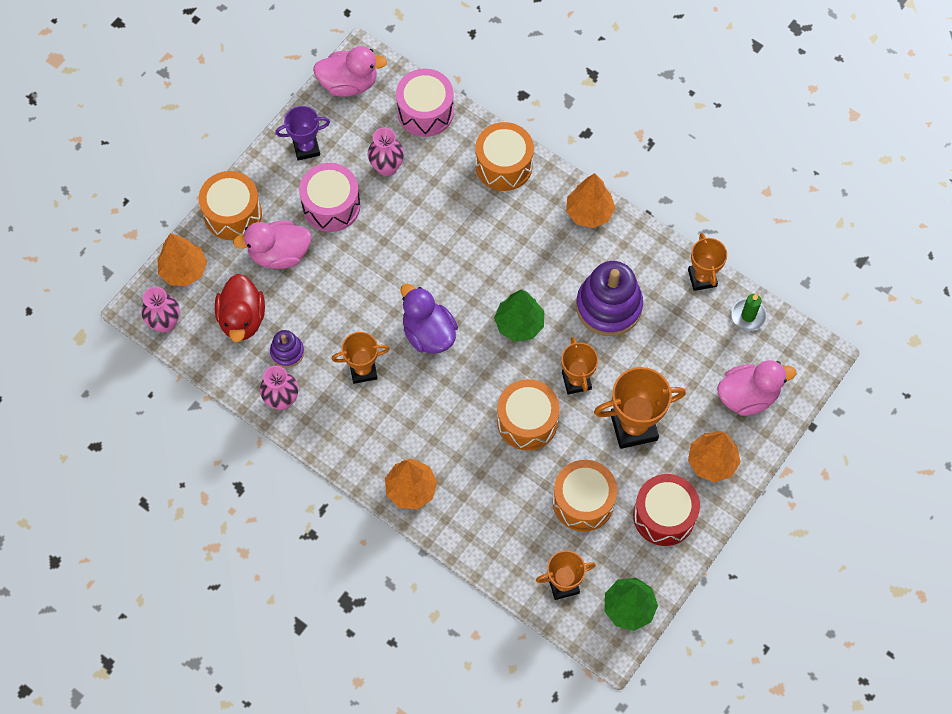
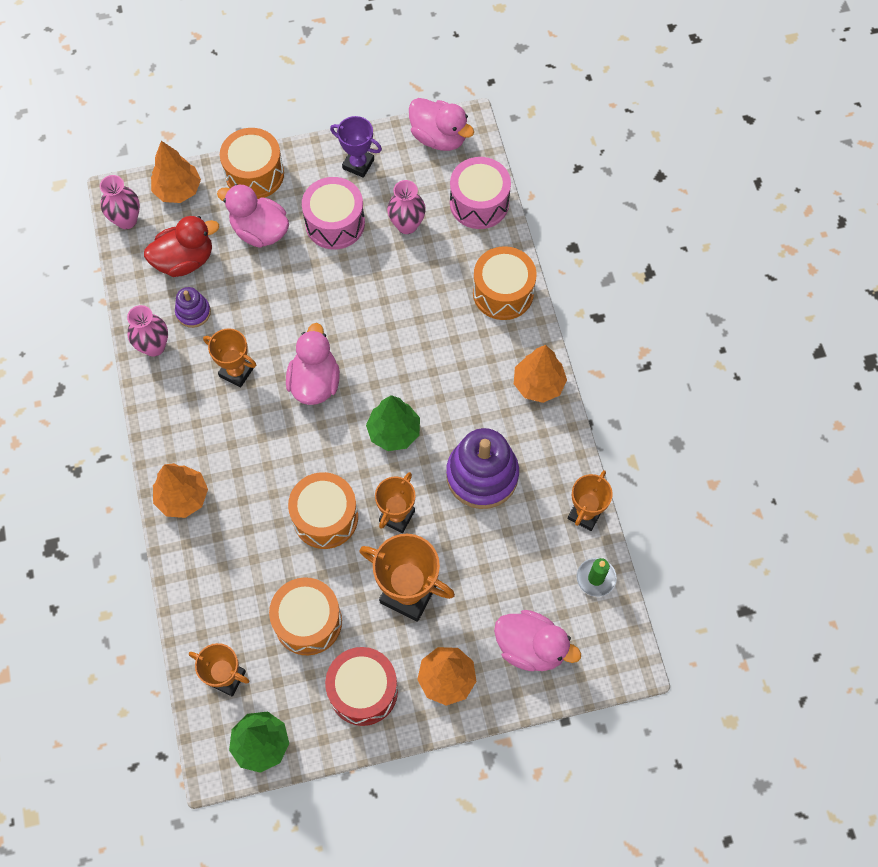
camera: 40 degrees right, 0 degrees up
(242, 319) = (185, 260): red duck -> red duck turned 150 degrees counterclockwise
(428, 333) = (315, 382): purple duck -> pink duck

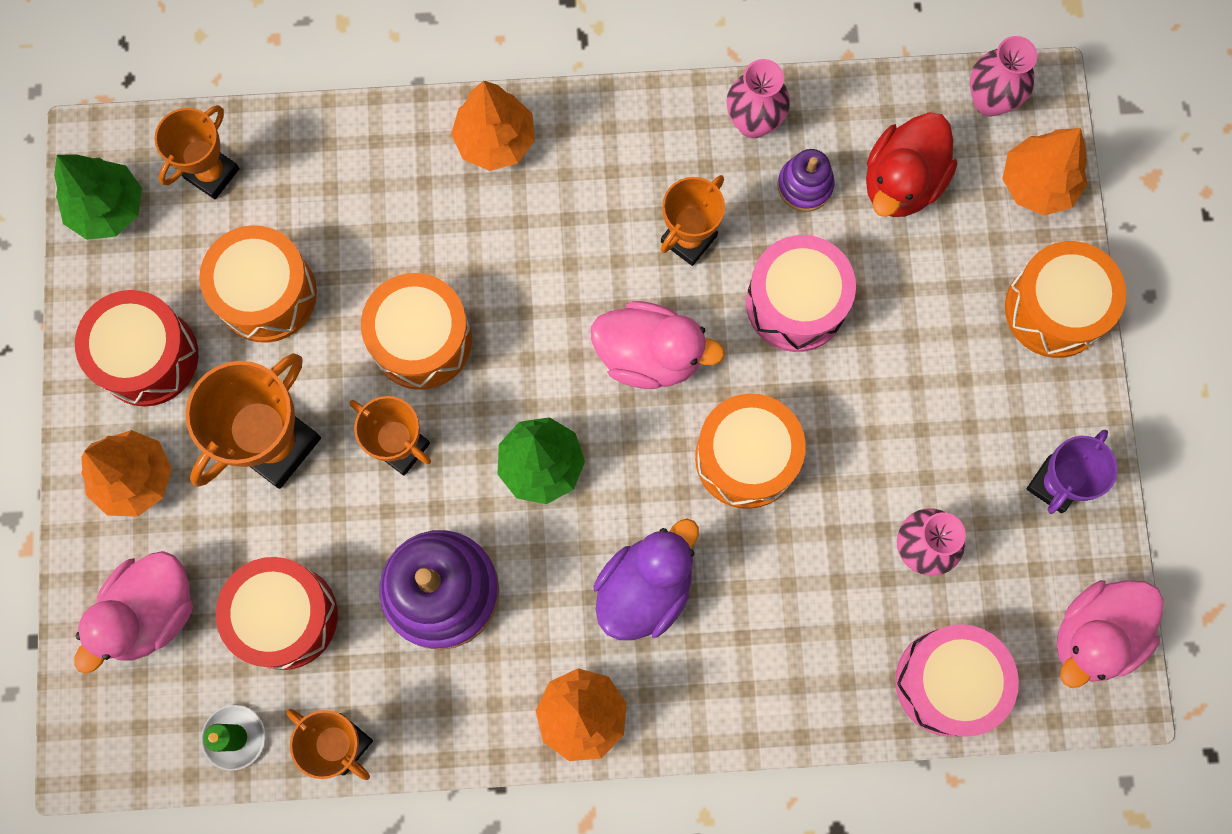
camera: 100 degrees right, 10 degrees up
(185, 260) = (902, 182): red duck -> red duck turned 45 degrees clockwise
(260, 231) = (941, 304): pink duck -> none
(335, 223) = (940, 428): pink drum -> pink drum (796, 303)
(458, 362) = (645, 589): none -> purple duck
(503, 292) = (764, 690): orange drum -> orange drum (746, 458)
(516, 564) = (285, 616): none -> red drum

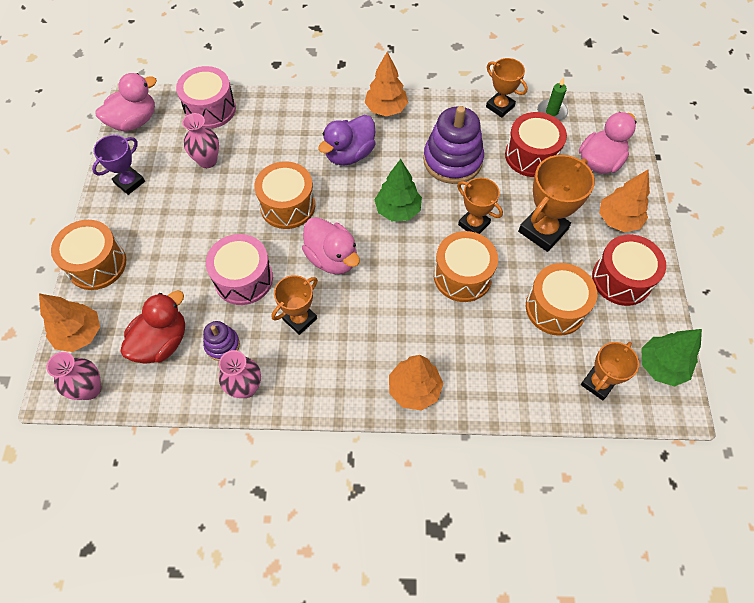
camera: 175 degrees left, 15 degrees down
(649, 355) = (332, 258): pink duck -> pink duck turned 150 degrees counterclockwise

